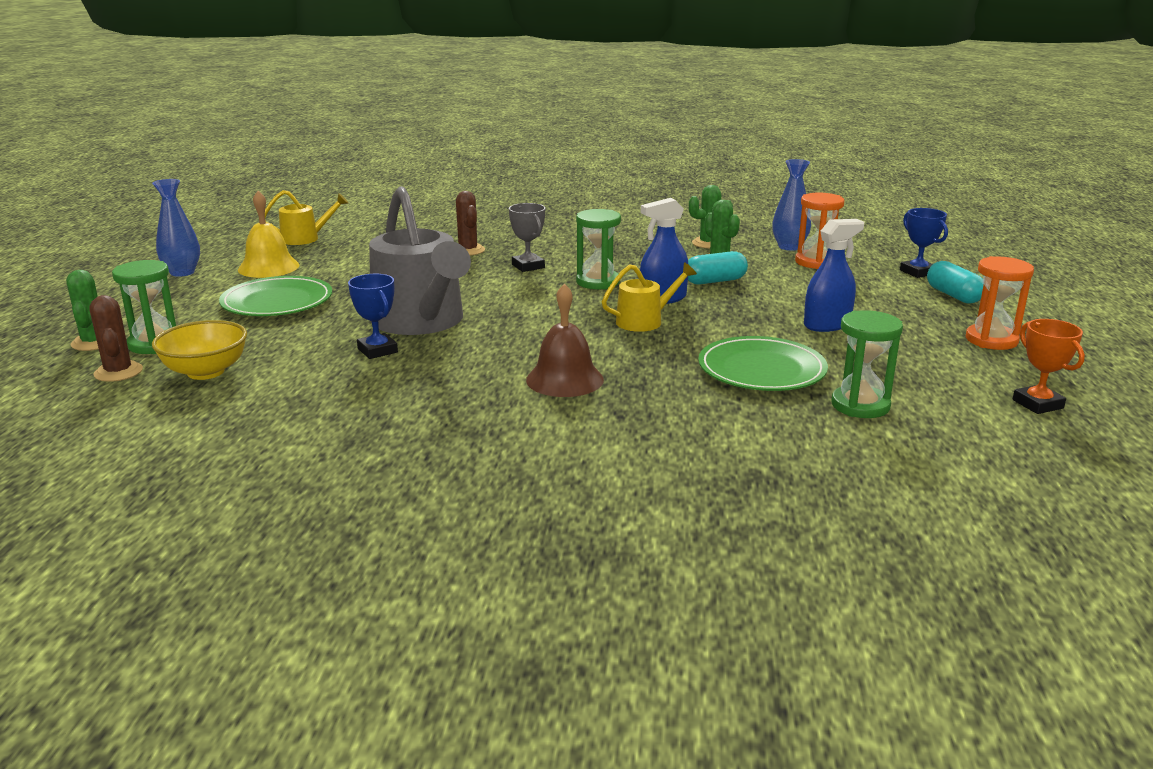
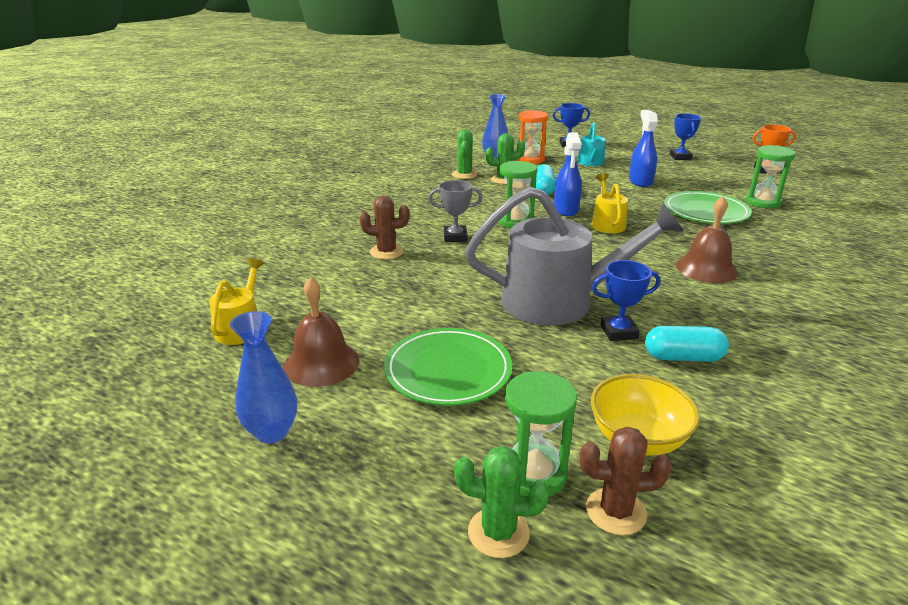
camera: 65 degrees left, 5 degrees up
(268, 267) = (321, 363): yellow bell -> brown bell
(858, 292) = (591, 163): none -> turquoise watering can
(953, 295) = (611, 147): turquoise capsule -> turquoise capsule (683, 357)
(991, 340) = (680, 157): orange hourglass -> blue trophy

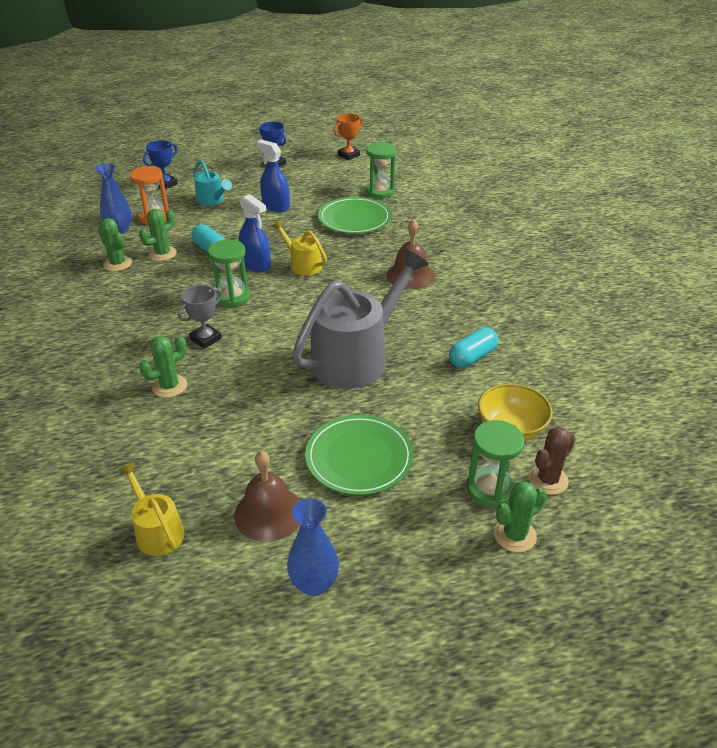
camera: 45 degrees left, 10 degrees up
(386, 252) = (169, 386): brown cactus -> green cactus
(618, 332) = (419, 360): blue trophy -> none

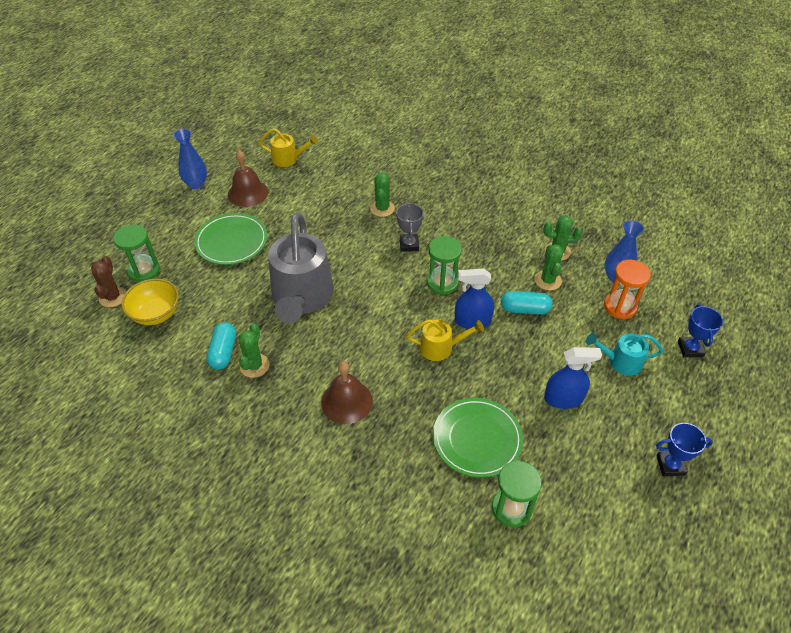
camera: 135 degrees right, 10 degrees up
(348, 155) = (636, 559): orange trophy -> none
(515, 535) = (114, 257): green cactus -> green cactus (254, 365)

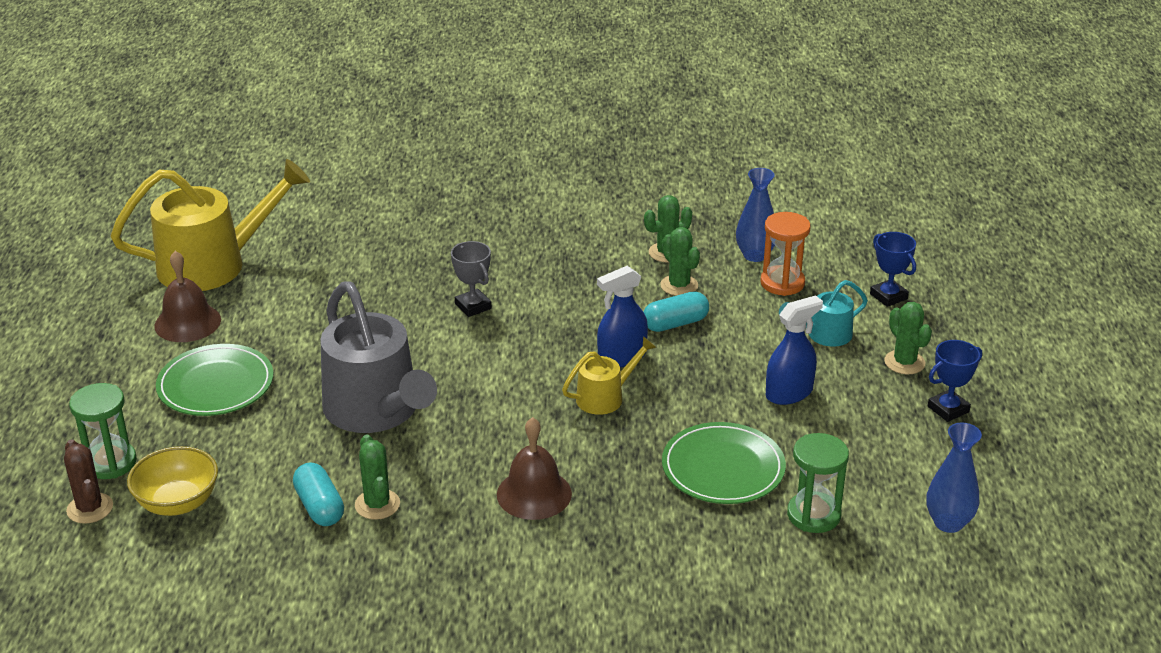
camera: 30 degrees left, 15 degrees down
(196, 184) = (94, 337): blue vase -> blue vase (948, 523)
(288, 159) = (213, 265): yellow watering can -> yellow watering can, size x2.04
(382, 208) = (402, 279): green cactus -> green cactus (904, 362)
(442, 283) = (551, 332): green hourglass -> none

